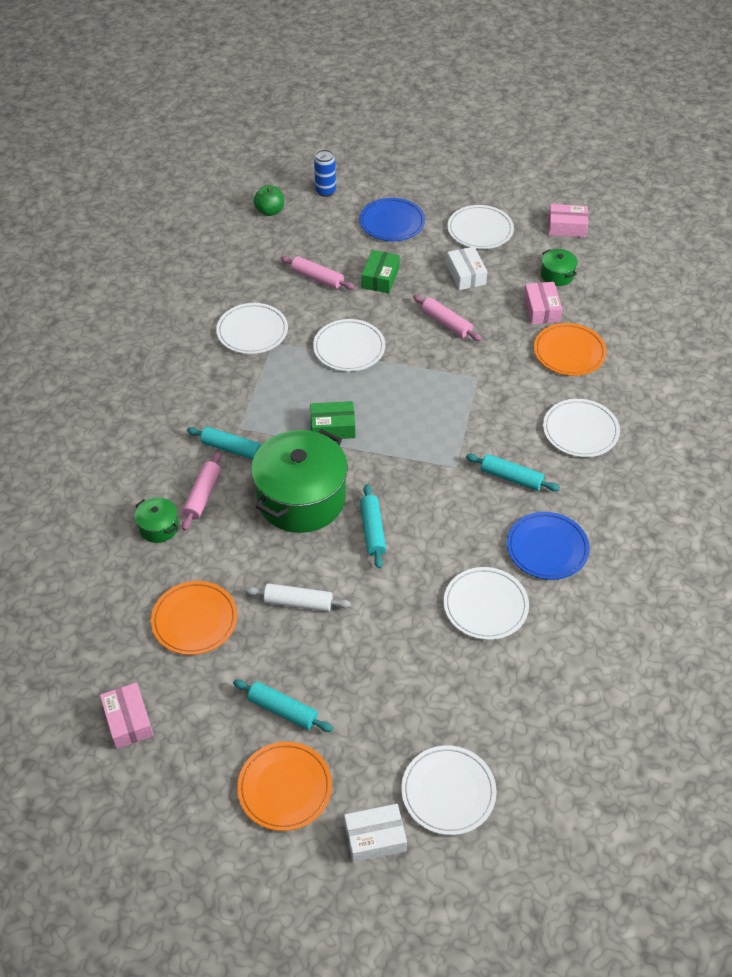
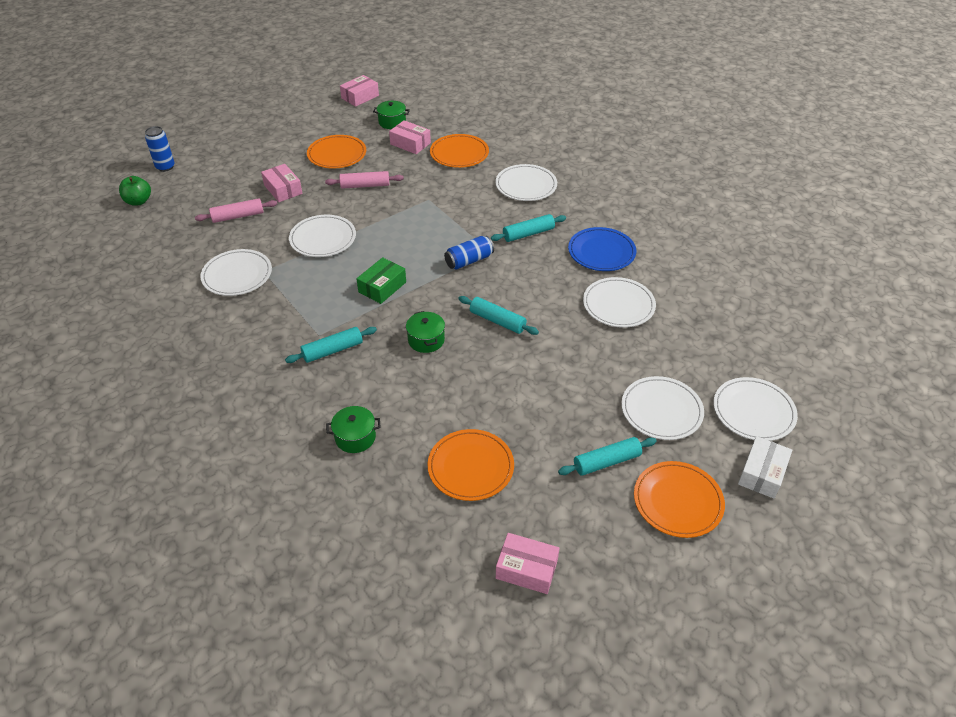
camera: 50 degrees left, 5 degrees down
(202, 495) = (356, 393): pink rolling pin -> none
(298, 603) = (518, 396): white rolling pin -> none
(301, 498) = (426, 340): green pot -> green pot, size x0.44
(380, 278) = (283, 189): green box -> pink box
(392, 222) = (243, 156): blue plate -> none
(427, 460) = (469, 261): none -> blue can
(466, 275) = (337, 154): white box -> orange plate
(480, 230) = (309, 127): white plate -> white plate (661, 410)

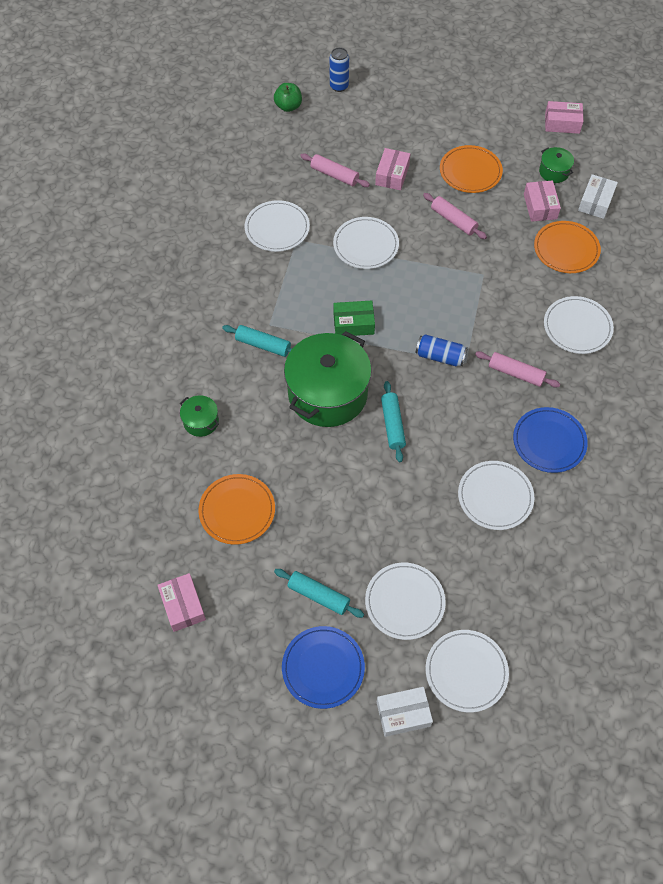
camera: 50 degrees right, 15 degrees up
(426, 340) = (327, 393): green pot -> green pot, size x2.28
(440, 121) = (595, 202): none -> white box
(528, 234) = (515, 373): turquoise rolling pin -> pink rolling pin
(678, 501) = (323, 668): orange plate -> blue plate

